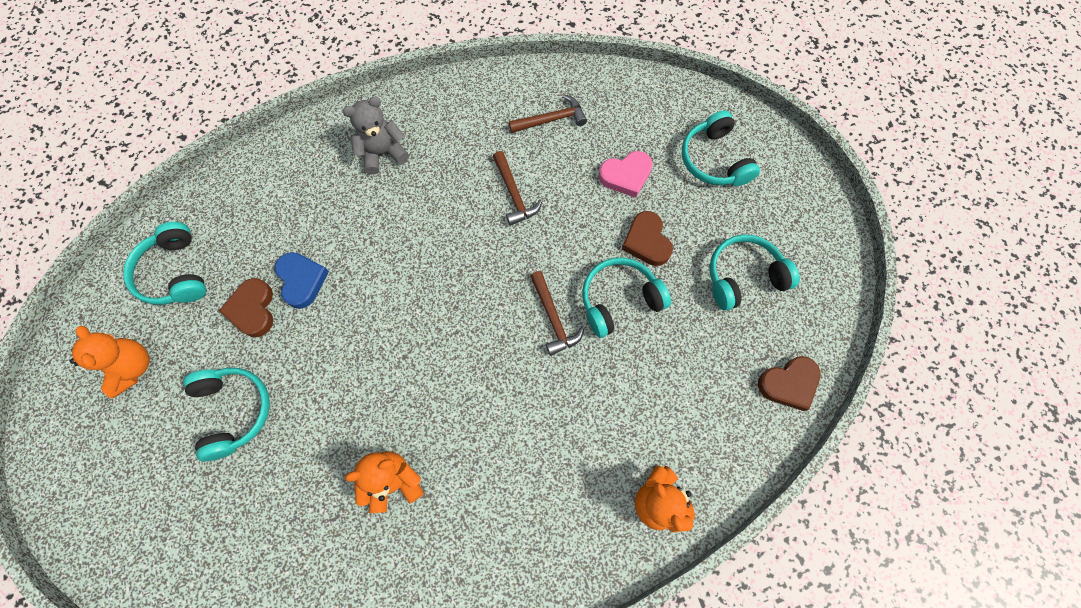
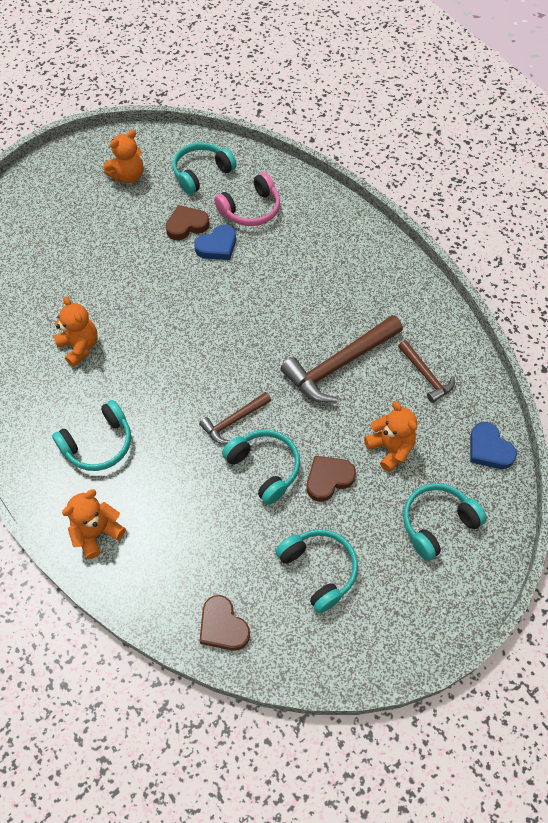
camera: 75 degrees right, 10 degrees down
(234, 411) = (111, 239): turquoise headphones -> turquoise headphones (98, 444)
(262, 229) = (251, 209): none -> pink headphones
(383, 153) = (343, 263): grey teddy bear -> none
(514, 194) = (339, 365): brown hammer -> brown hammer, size x1.81
(626, 176) = (390, 448): pink heart -> orange teddy bear
(647, 94) = (489, 449): none -> blue heart

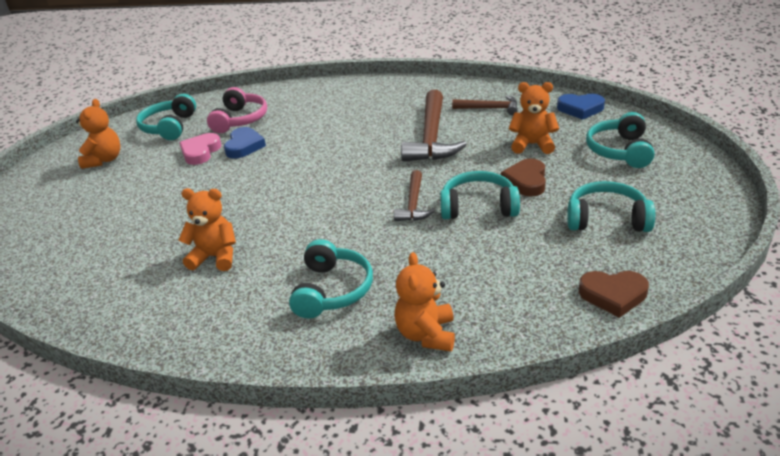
camera: 45 degrees left, 25 degrees down
(186, 225) = (200, 152): brown heart -> pink heart

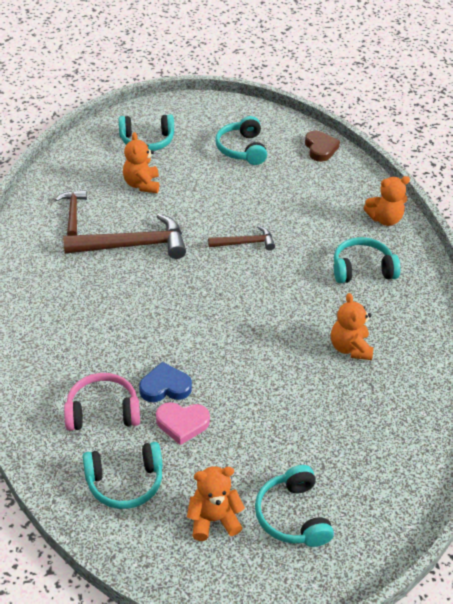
camera: 110 degrees left, 10 degrees up
(478, 207) = (241, 208): turquoise headphones -> turquoise headphones (292, 515)
(526, 181) = (200, 186): brown heart -> none
(580, 109) = (74, 159): blue heart -> none

